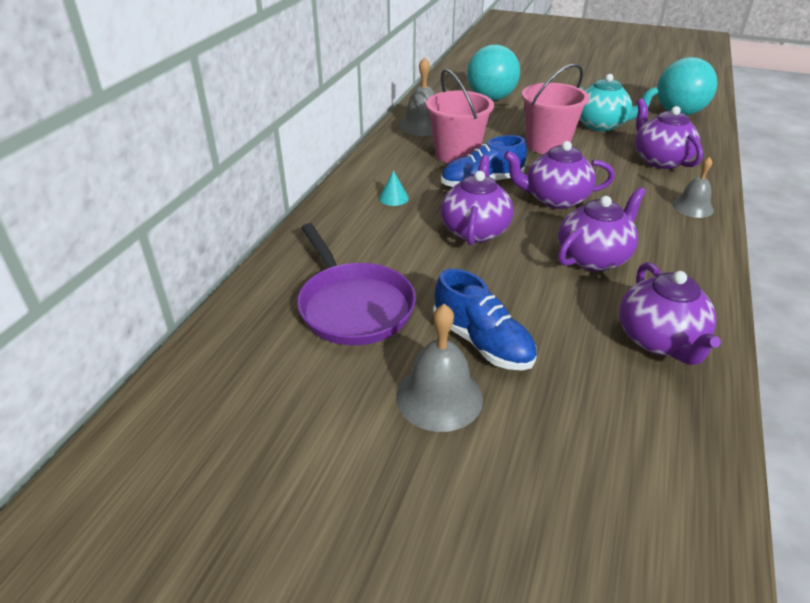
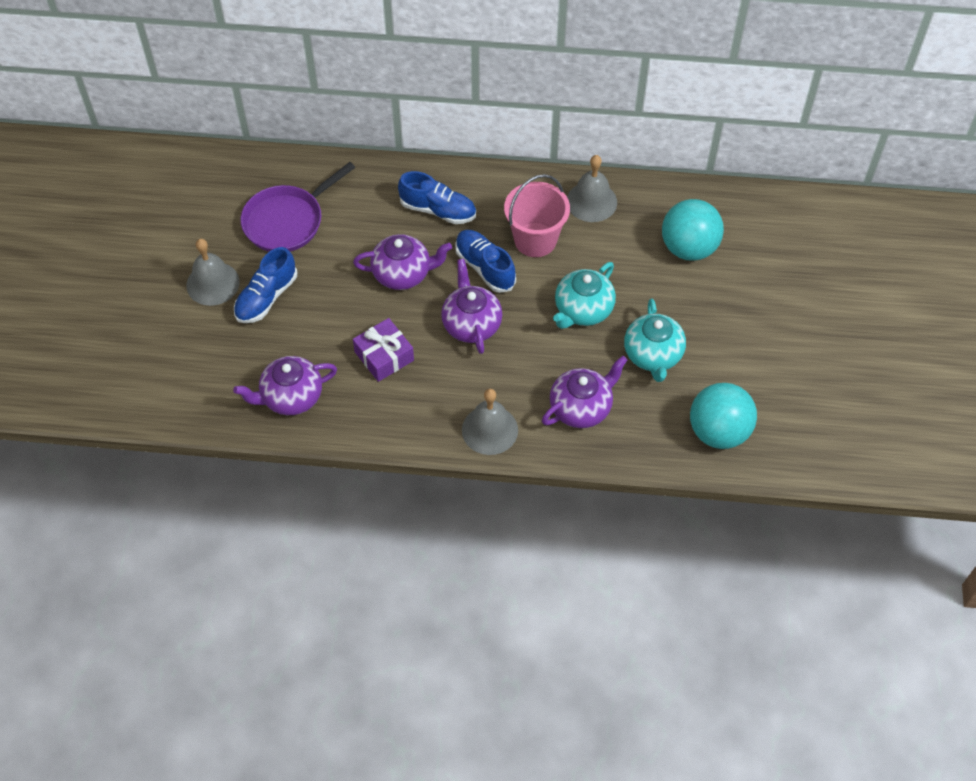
camera: 75 degrees right, 20 degrees up
(393, 198) = (438, 210): turquoise cone -> blue shoe
(547, 145) = (582, 310): pink bucket -> turquoise teapot
(593, 258) = (384, 356): purple teapot -> purple gift
(692, 207) = (490, 430): grey bell -> grey bell, size x1.52

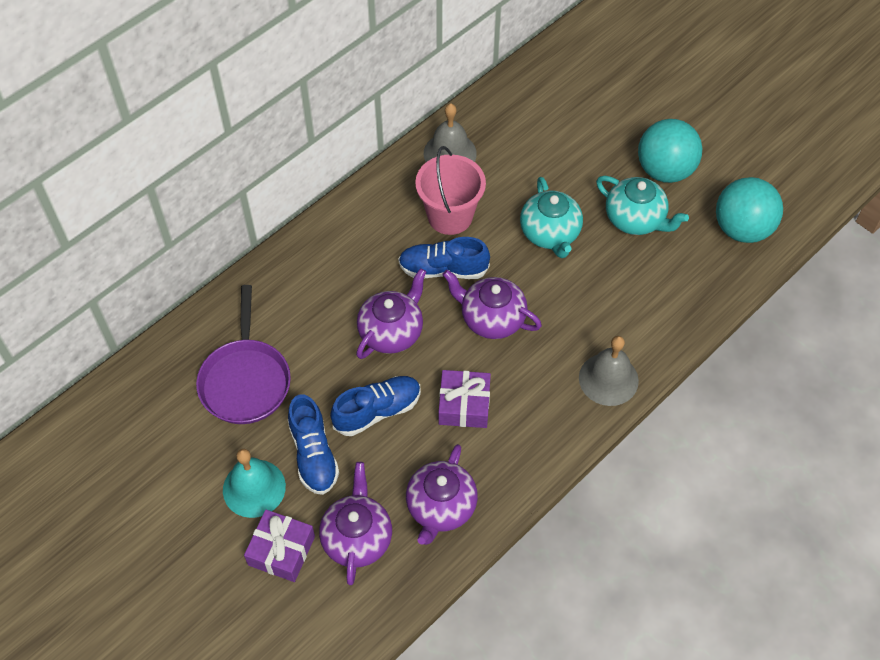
camera: 50 degrees left, 0 degrees up
(181, 330) = (281, 550): none -> purple gift
(213, 283) = (254, 488): grey bell -> turquoise bell
(438, 210) = (351, 261): blue shoe -> blue shoe (377, 411)
(581, 408) = (643, 301): purple teapot -> purple teapot (357, 538)
(688, 248) = (556, 125): turquoise ball -> turquoise ball (665, 170)

